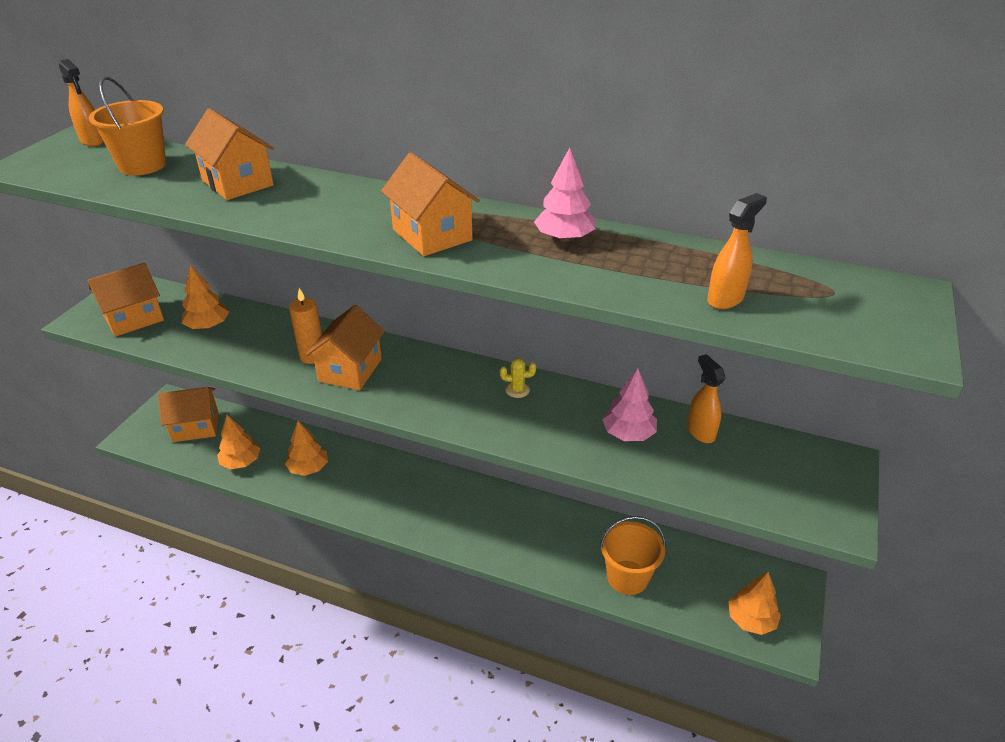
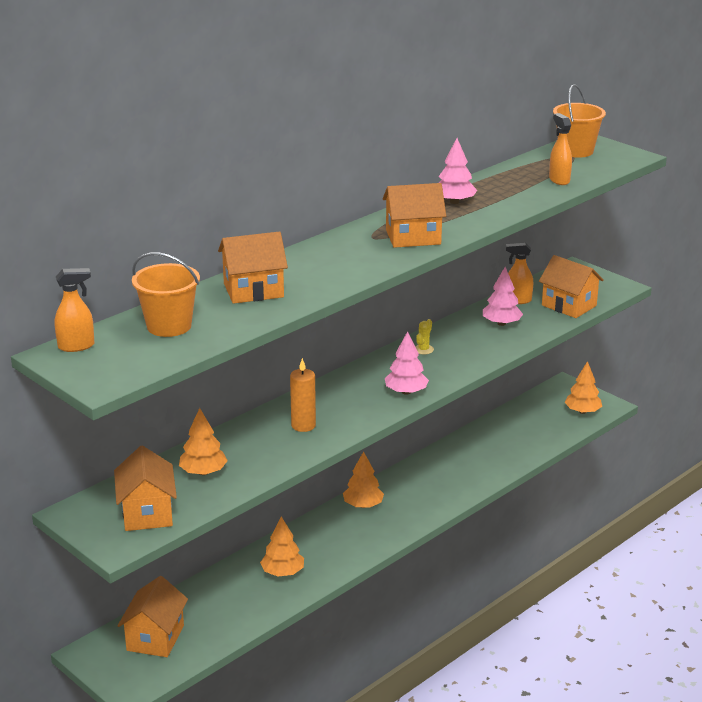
camera: 65 degrees left, 10 degrees down
(241, 462) = (239, 613): orange tree -> orange tree (363, 505)
(350, 370) = (339, 411): orange house -> orange house (569, 305)
(415, 403) = (406, 392): none -> pink tree
(627, 577) = (518, 446): orange bucket -> orange bucket (576, 151)

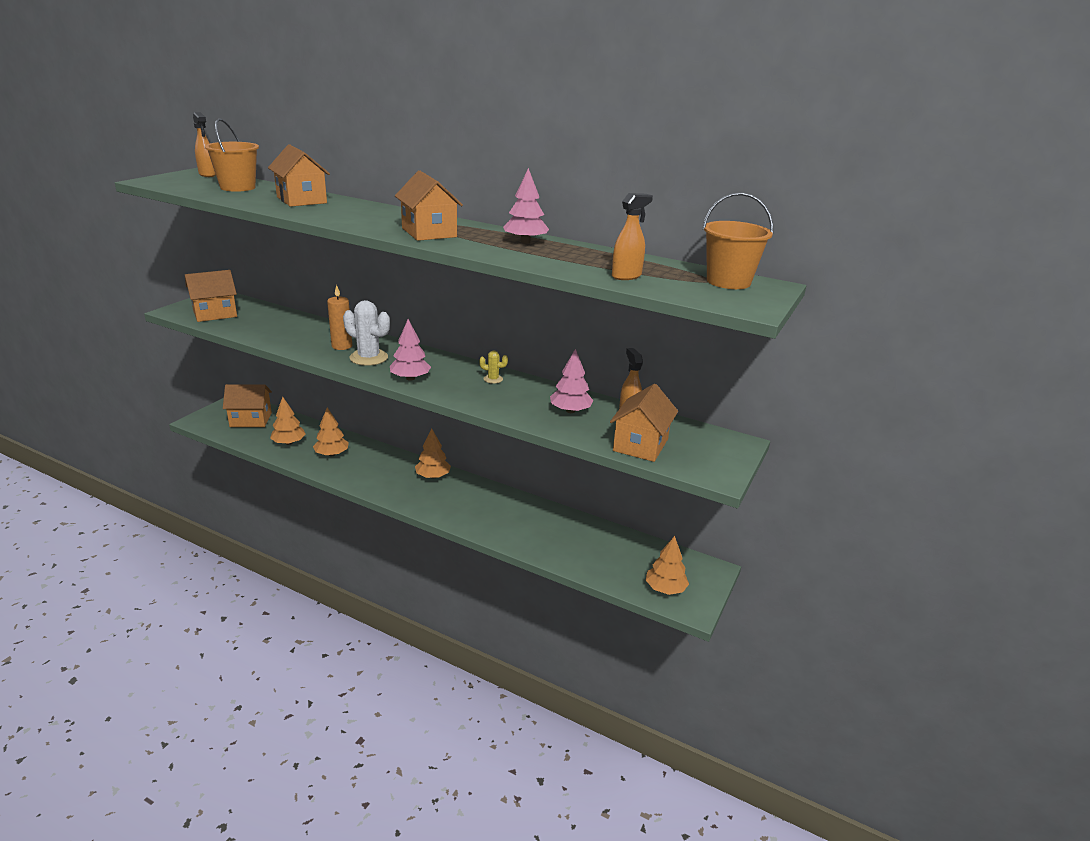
camera: 70 degrees right, 0 degrees up
(203, 472) = (269, 323): orange tree -> orange tree (289, 443)
(344, 411) = (369, 358): none -> white cactus

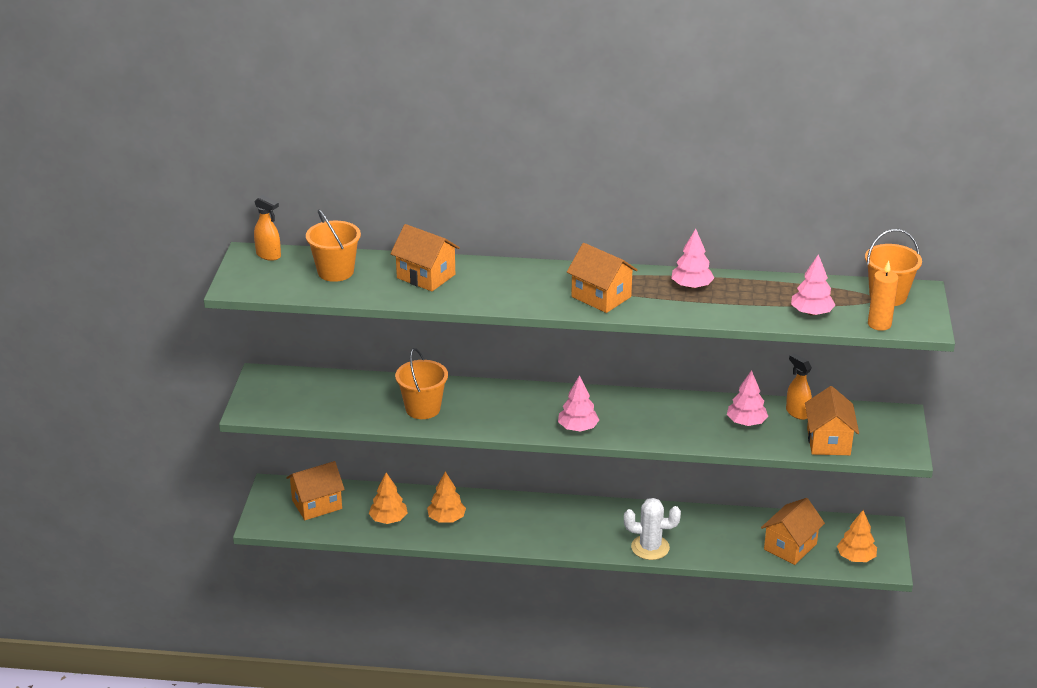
camera: 20 degrees left, 5 degrees up
(215, 314) = (294, 402): orange house -> orange house (790, 546)
(302, 338) = (423, 409): none -> orange bucket
(342, 346) = (473, 407): orange candle -> orange candle (879, 324)
(369, 358) = (514, 414): white cactus -> white cactus (650, 547)
(433, 476) = (570, 512): orange tree -> none
(493, 379) = (650, 406): yellow cactus -> none
(627, 276) = (811, 313): orange spray bottle -> pink tree

